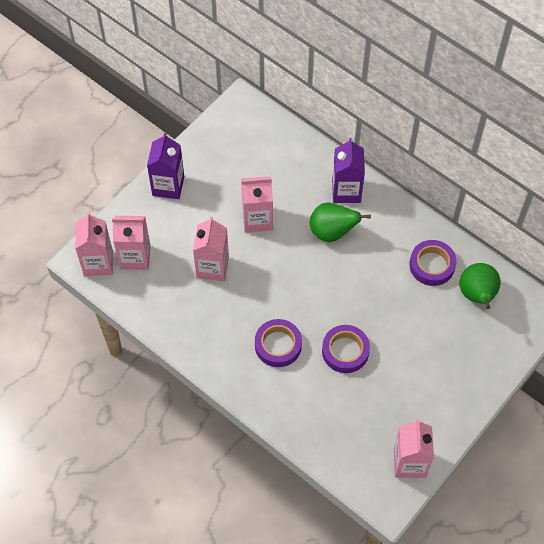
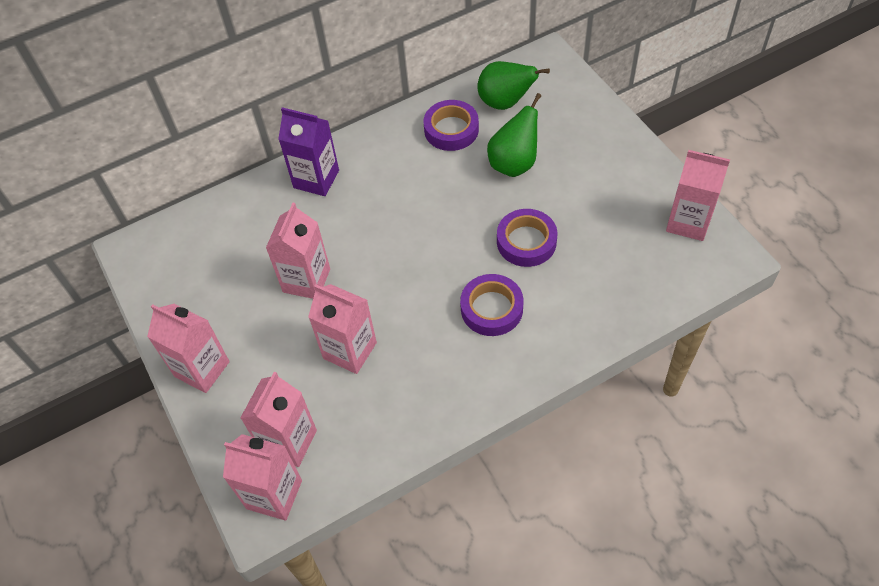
camera: 65 degrees left, 5 degrees down
(168, 186) = (202, 369): purple carton -> pink carton
(332, 232) = (364, 208): green pear -> green pear (514, 164)

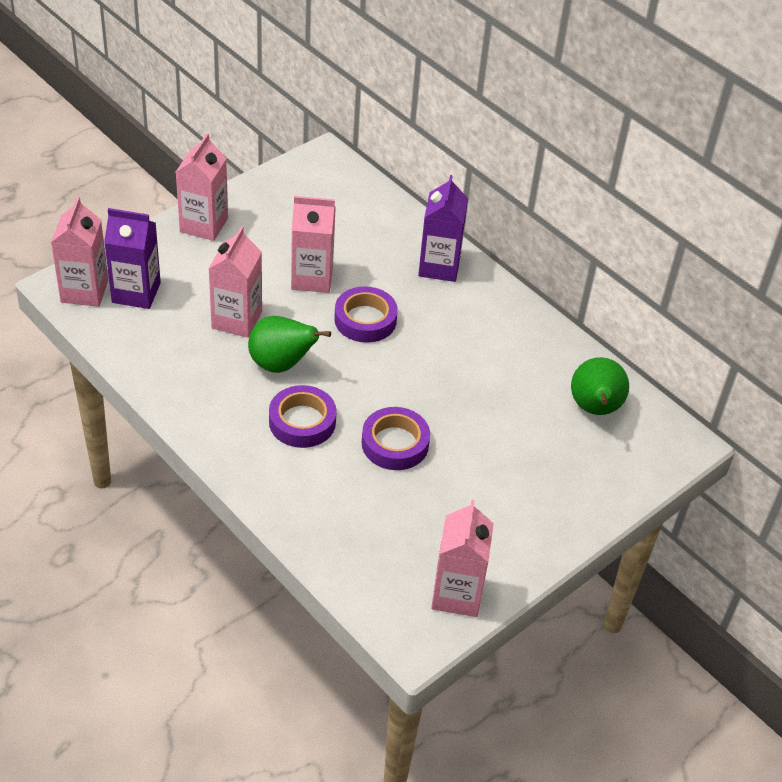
camera: 70 degrees right, 10 degrees down
(289, 442) = (136, 293): pink carton -> purple carton
(451, 130) = (538, 365): purple tape -> purple tape (365, 320)
(514, 164) = (503, 424): green pear -> green pear (281, 364)

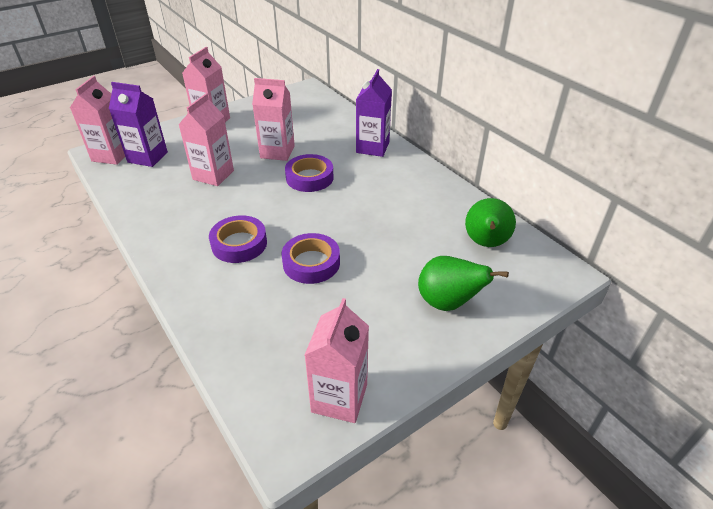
camera: 10 degrees right, 5 degrees down
(281, 364) = (236, 204): green pear -> green pear (448, 303)

